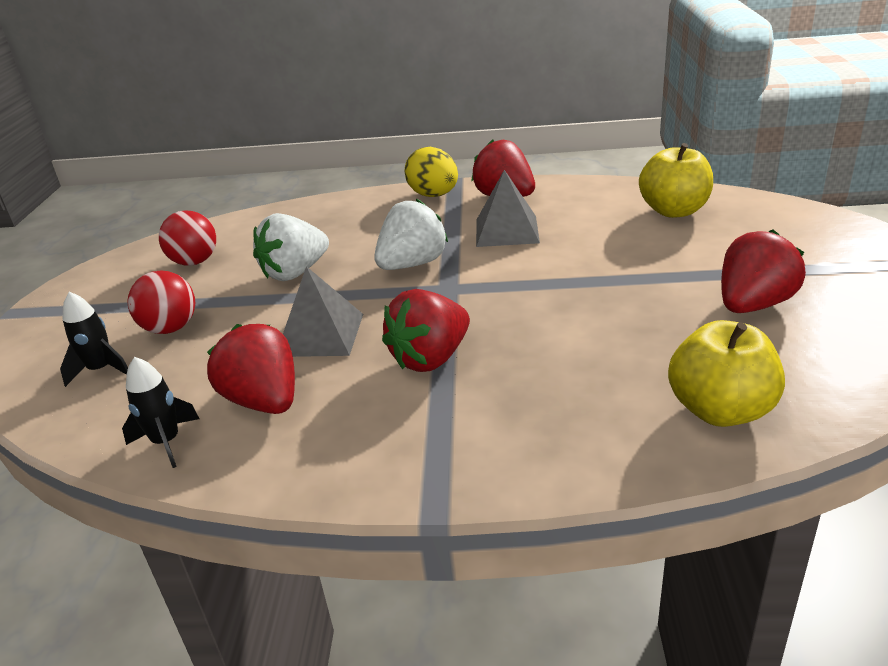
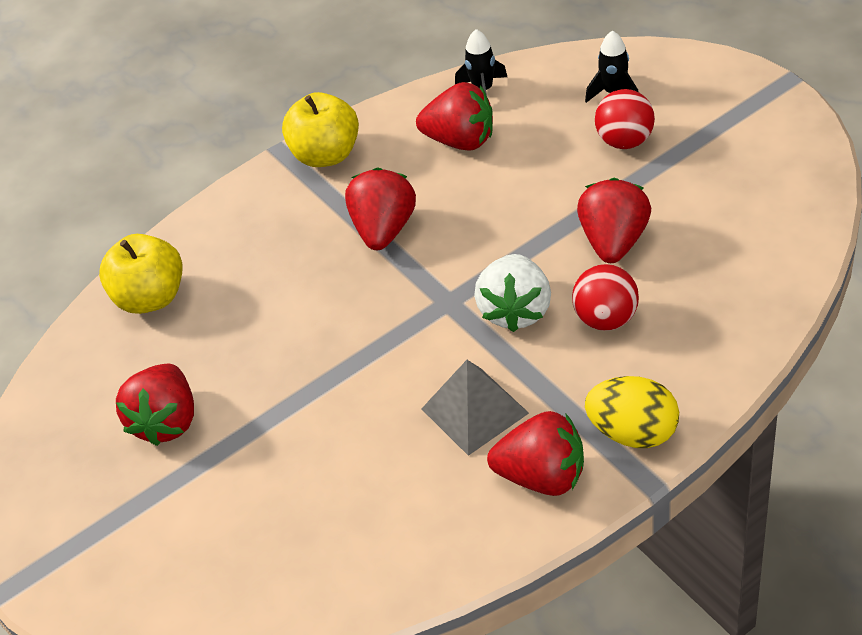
camera: 145 degrees right, 15 degrees up
(194, 262) = (734, 199): red ball -> red ball (606, 319)
(295, 273) = (614, 241): white strawberry -> red strawberry
(320, 334) = (495, 201): grey pyramid -> none
(674, 211) = (316, 549): yellow apple -> yellow apple (326, 155)

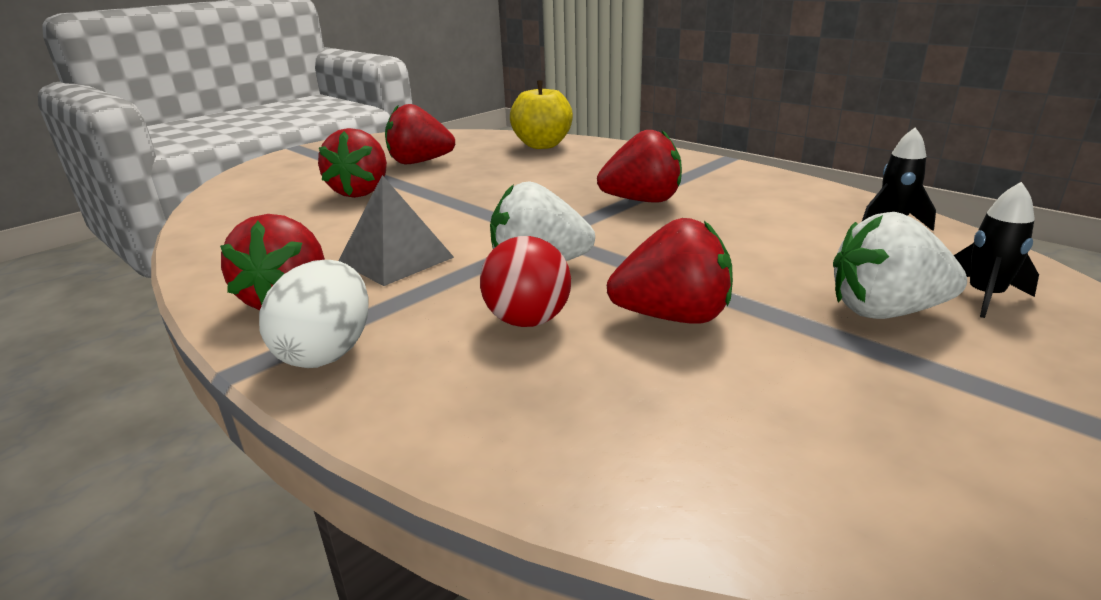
camera: 75 degrees right, 20 degrees down
(326, 155) = (730, 172): yellow apple -> none
(460, 140) = (796, 218): red strawberry -> red strawberry (361, 192)
(625, 141) = (885, 311): red ball -> white strawberry
(633, 432) = (327, 352): yellow egg -> white egg

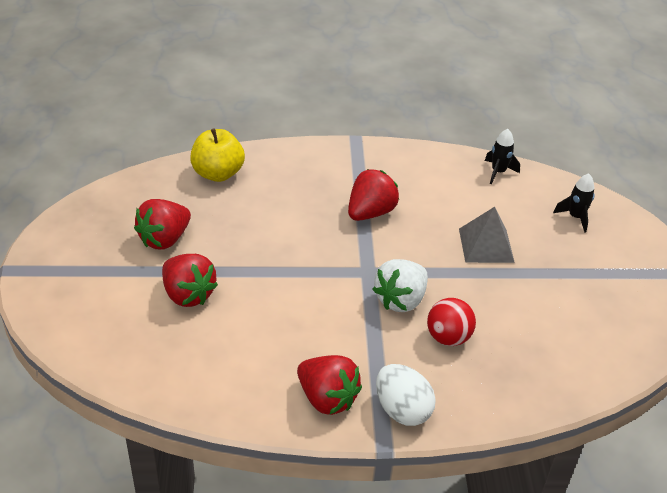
camera: 50 degrees left, 15 degrees up
(395, 259) = (325, 338): grey pyramid -> grey pyramid (486, 245)
(672, 317) = (494, 298): red strawberry -> none
(885, 311) = (556, 247): white strawberry -> none

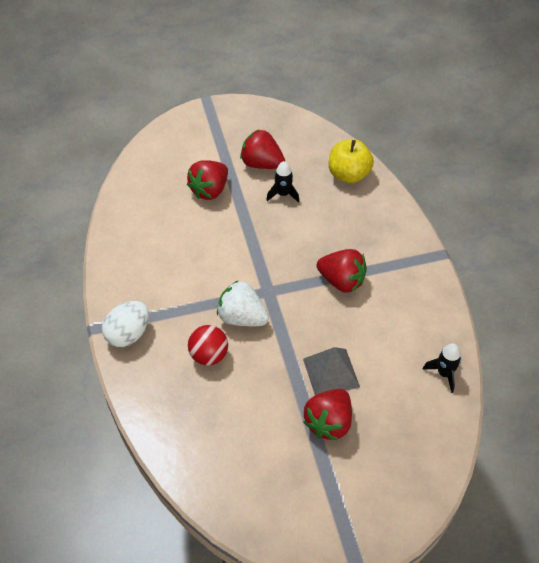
camera: 80 degrees right, 10 degrees up
(327, 398) = (130, 287): red strawberry -> red strawberry (329, 422)
(575, 217) = (402, 447): black rocket -> black rocket (283, 194)

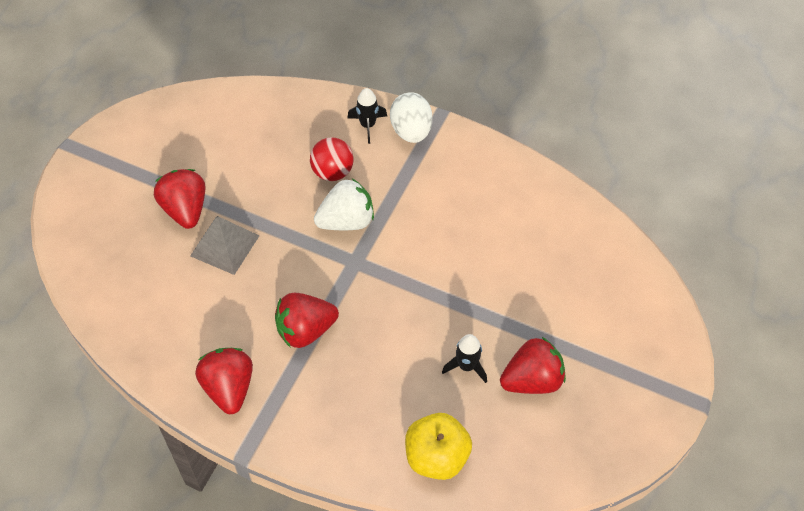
camera: 130 degrees right, 5 degrees up
(210, 190) = (534, 302): red strawberry -> red strawberry (229, 388)
(444, 373) = (131, 330): black rocket -> black rocket (367, 125)

